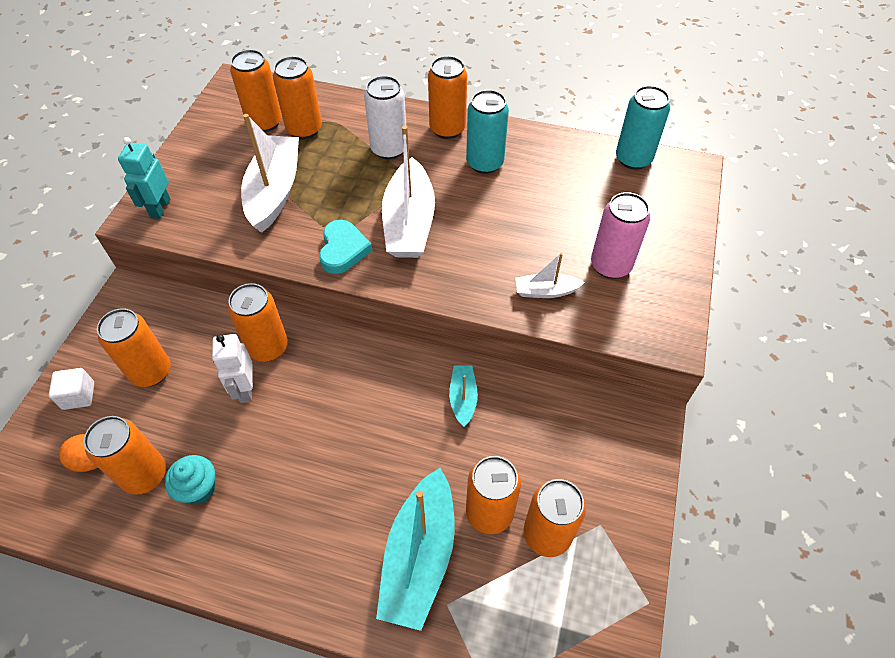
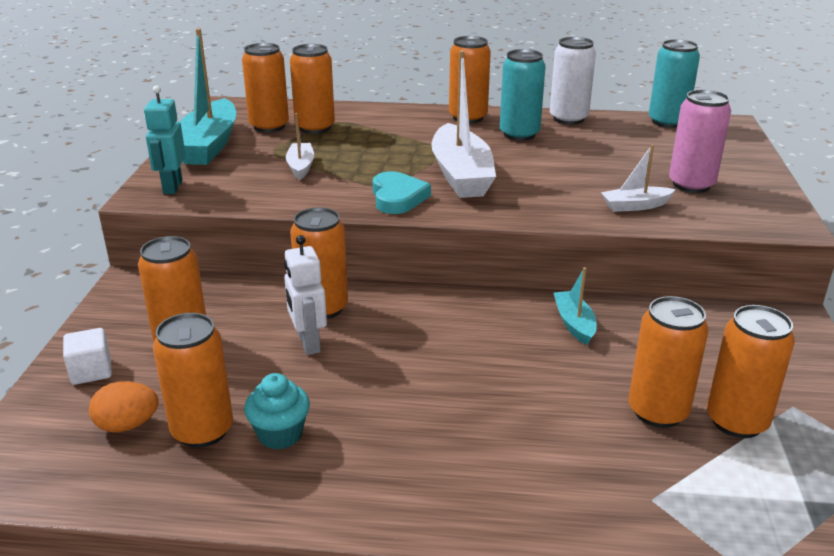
camera: 10 degrees left, 25 degrees down
(274, 191) = (300, 167): white boat -> white boat, size x0.50
(389, 149) = (413, 133): white can -> white can (568, 118)
(419, 556) = (594, 460): turquoise boat -> turquoise boat (209, 145)

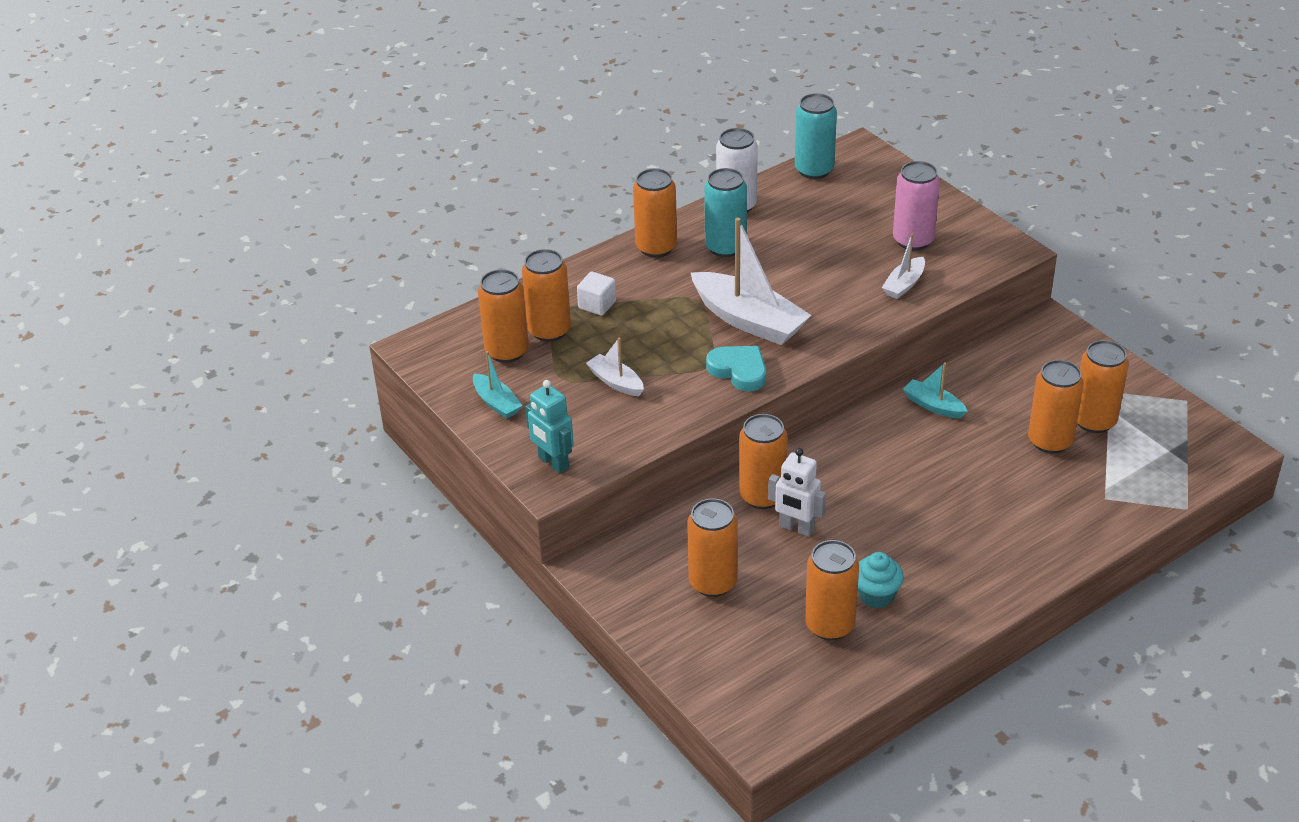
camera: 40 degrees left, 10 degrees up
(91, 371) = (692, 642): white cube -> white cube (597, 305)
(127, 425) = (781, 654): orange egg -> none
(209, 145) = (496, 403): turquoise boat -> turquoise boat, size x0.50

